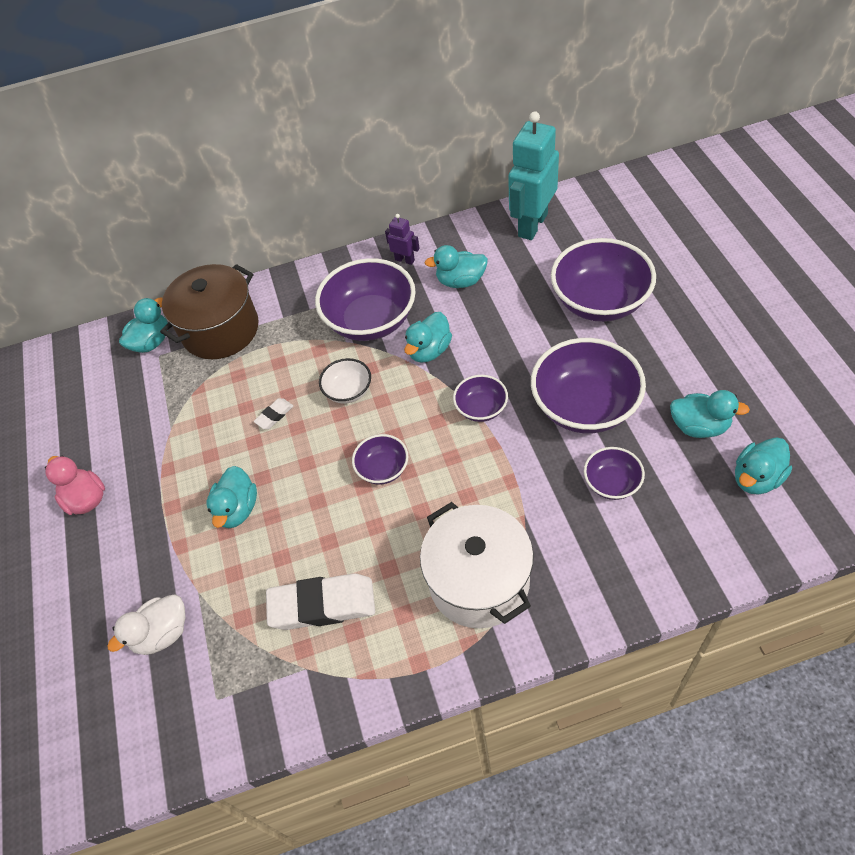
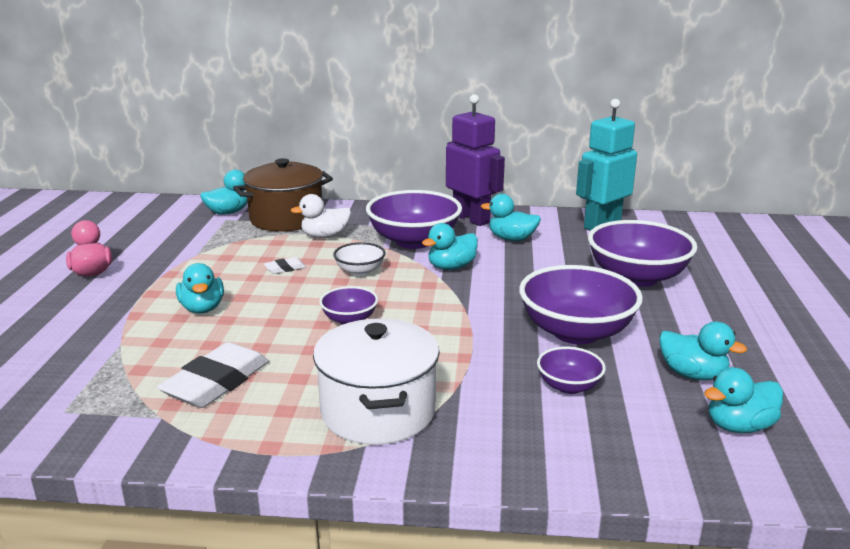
camera: 15 degrees right, 30 degrees down
(162, 633) = (65, 358): white duck -> white duck (325, 236)
(237, 509) = (202, 308): turquoise duck -> turquoise duck turned 45 degrees counterclockwise
(322, 605) = (216, 382): white eraser -> white eraser turned 75 degrees counterclockwise
(405, 260) = (471, 218): purple robot -> purple robot, size x2.19
(481, 408) = (472, 308): purple bowl -> none

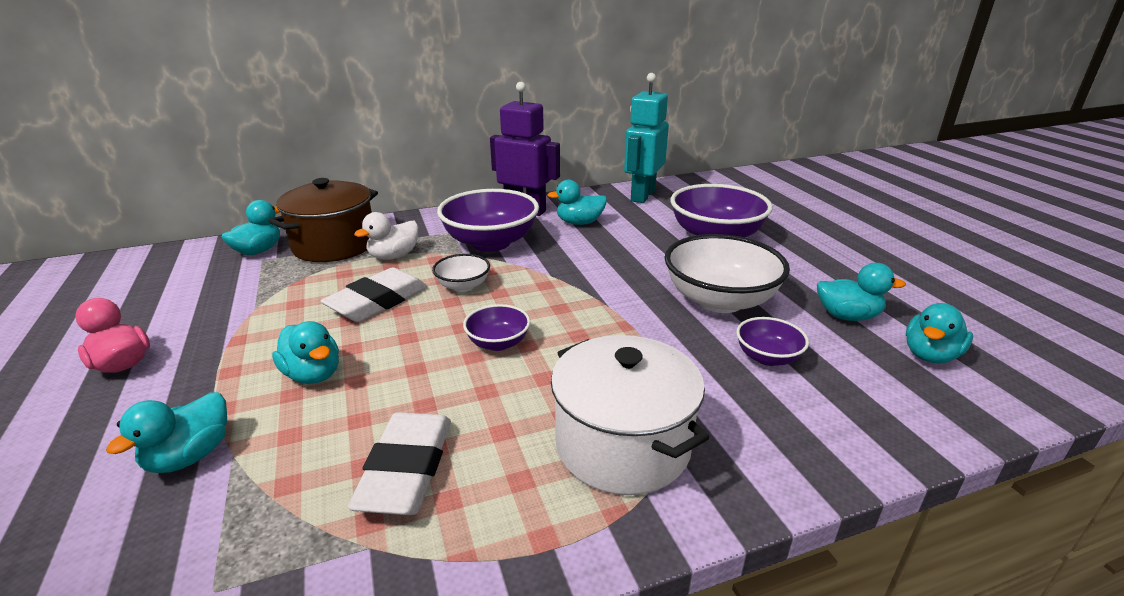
camera: 25 degrees left, 5 degrees up
(285, 268) = (377, 301): white eraser -> white eraser, size x2.21
(451, 267) = (550, 262): turquoise duck -> turquoise duck (190, 456)
(576, 332) = (719, 300): purple bowl -> white bowl

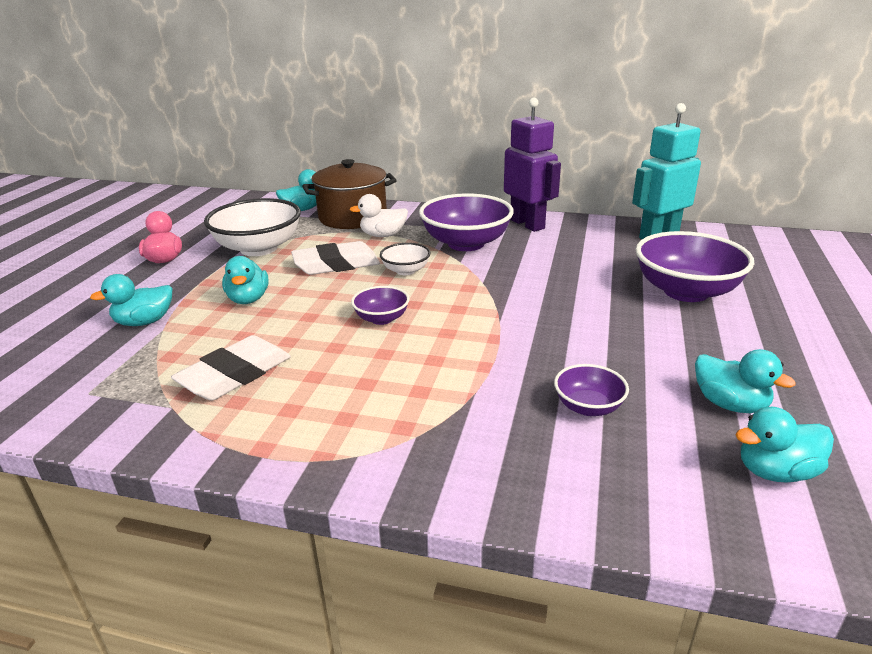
camera: 35 degrees right, 0 degrees up
(579, 223) = (563, 245): turquoise duck -> none
(622, 445) = (381, 418): white pot -> none
(719, 300) = (608, 347): white bowl -> white bowl (258, 248)

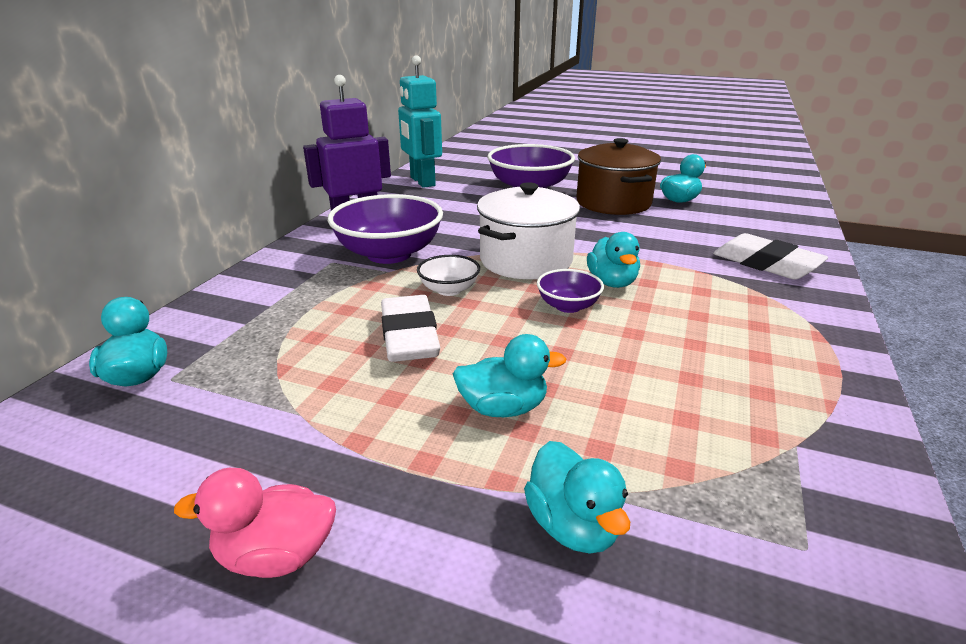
camera: 85 degrees left, 0 degrees up
(235, 375) = (709, 399): white eraser -> white eraser (766, 264)
(258, 248) = (300, 415): white bowl -> none
(353, 217) = (231, 324): brown pot -> brown pot (613, 203)
(383, 235) = (326, 301): white duck -> none
(470, 297) = (526, 260): none -> white pot
(588, 407) = (698, 235): purple bowl -> none
(776, 471) = (741, 202): turquoise duck -> turquoise duck (612, 282)

